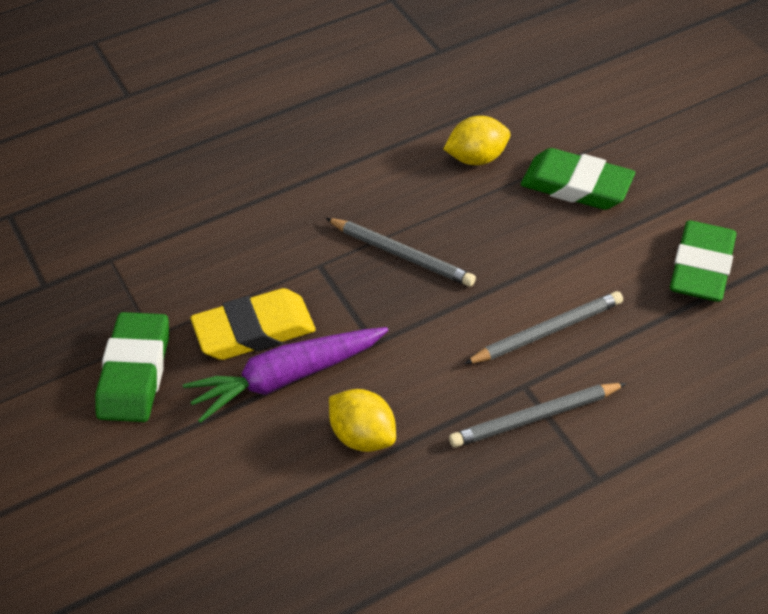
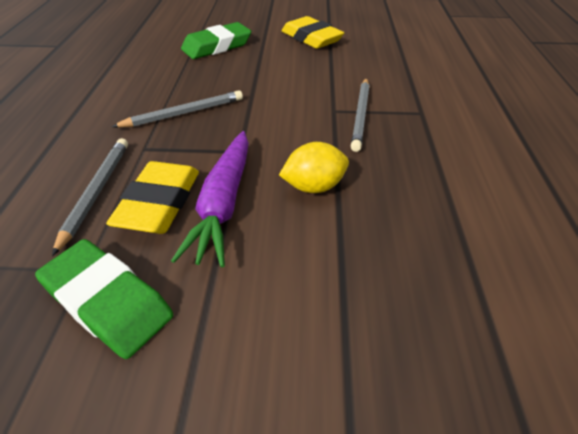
camera: 60 degrees left, 5 degrees down
(476, 158) = (153, 64): yellow lemon -> none
(547, 331) = (303, 89): grey pencil -> grey pencil (96, 192)
(701, 267) = (311, 38): green eraser -> yellow eraser

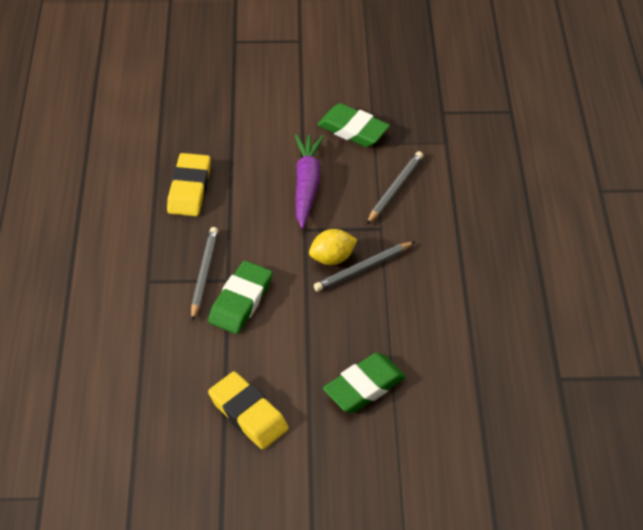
camera: 175 degrees right, 5 degrees up
(96, 192) = (395, 189): grey pencil -> grey pencil turned 150 degrees counterclockwise
(159, 203) = (349, 183): yellow eraser -> yellow eraser (189, 189)
(314, 186) = (246, 200): yellow lemon -> yellow lemon (332, 258)
(319, 94) = (240, 301): none -> green eraser

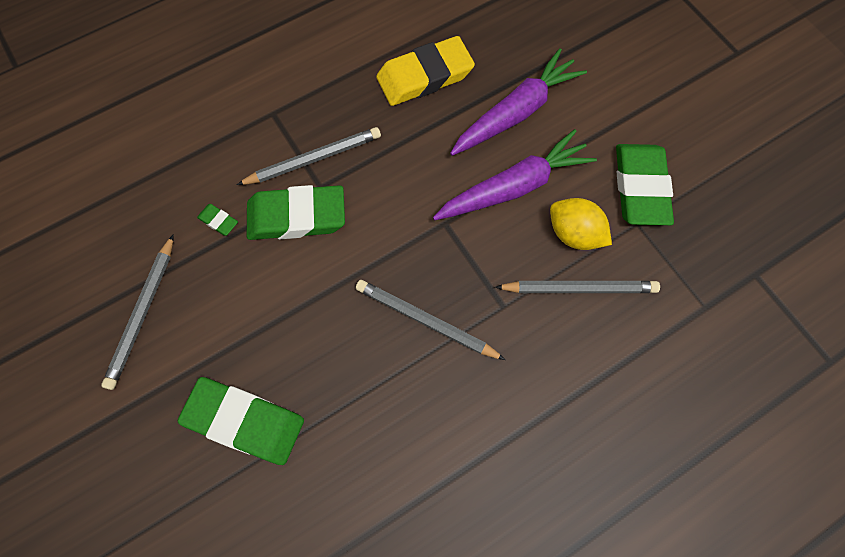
camera: 60 degrees right, 20 degrees up
(210, 345) = (218, 221): none -> green eraser
(248, 414) = (142, 314): yellow eraser -> grey pencil
(255, 158) = (516, 112): none -> purple carrot
(332, 258) = (419, 277): yellow lemon -> yellow lemon (574, 234)

